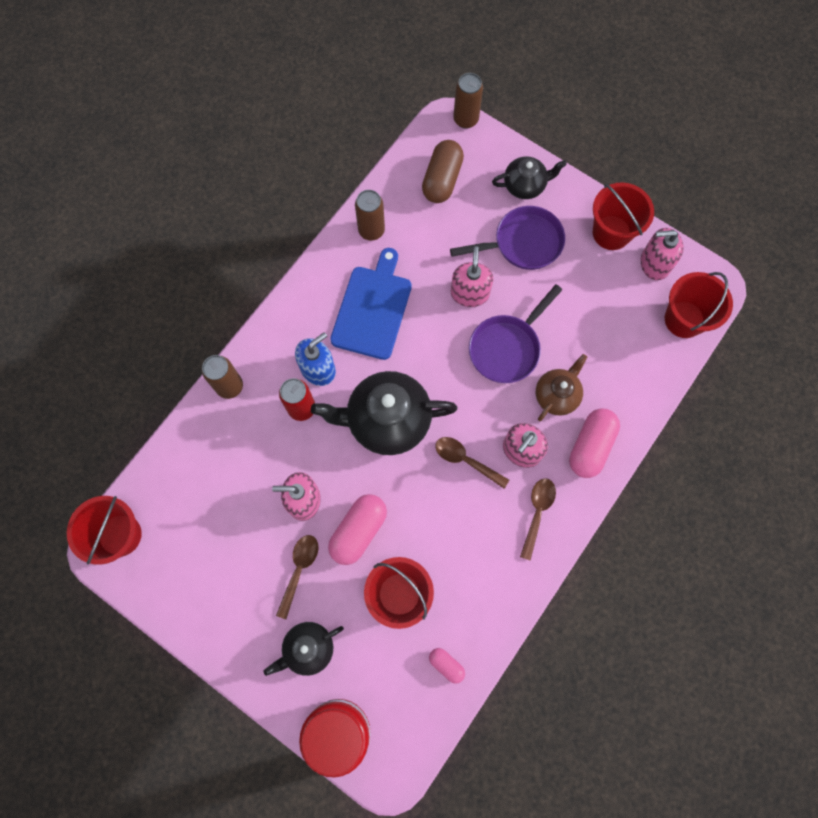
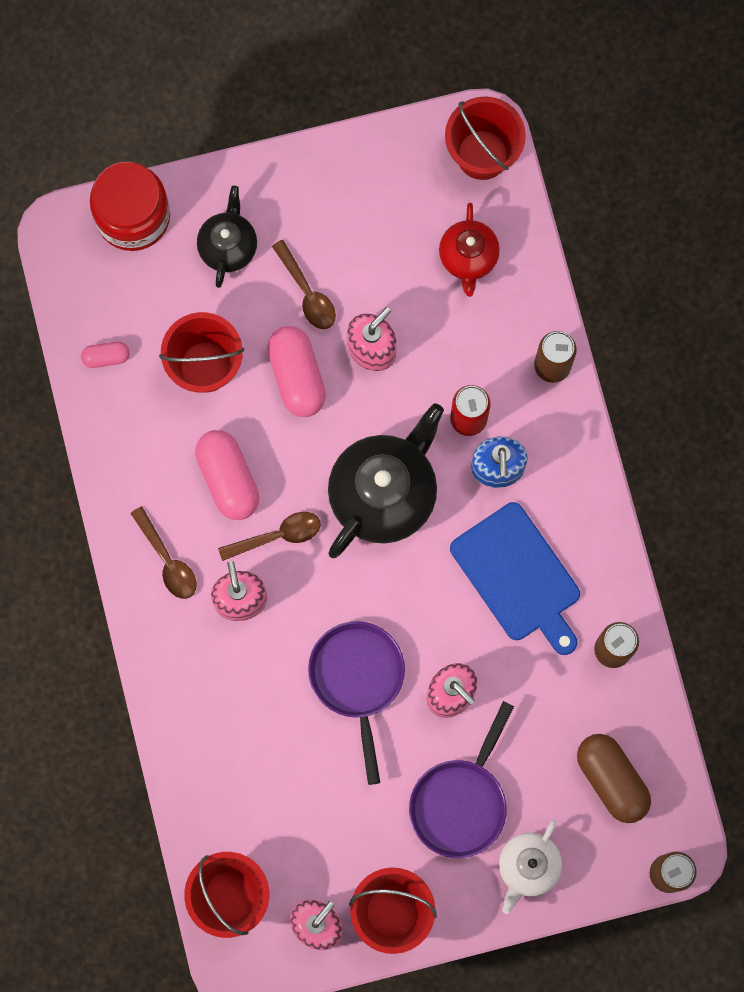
camera: 130 degrees right, 5 degrees up
(197, 489) = (468, 257): none -> red teapot
(525, 185) = (528, 867): black teapot -> white teapot
(557, 395) = (265, 685): brown teapot -> none
(590, 446) = (185, 672): pink capsule -> pink capsule (228, 479)

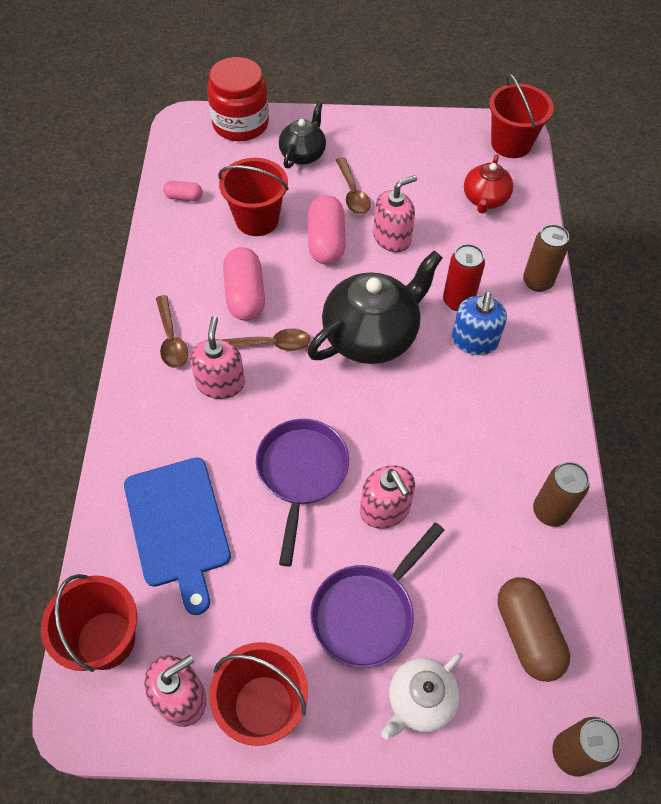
camera: 15 degrees right, 20 degrees down
(518, 576) = (473, 427): blue cutting board -> blue cutting board (178, 526)

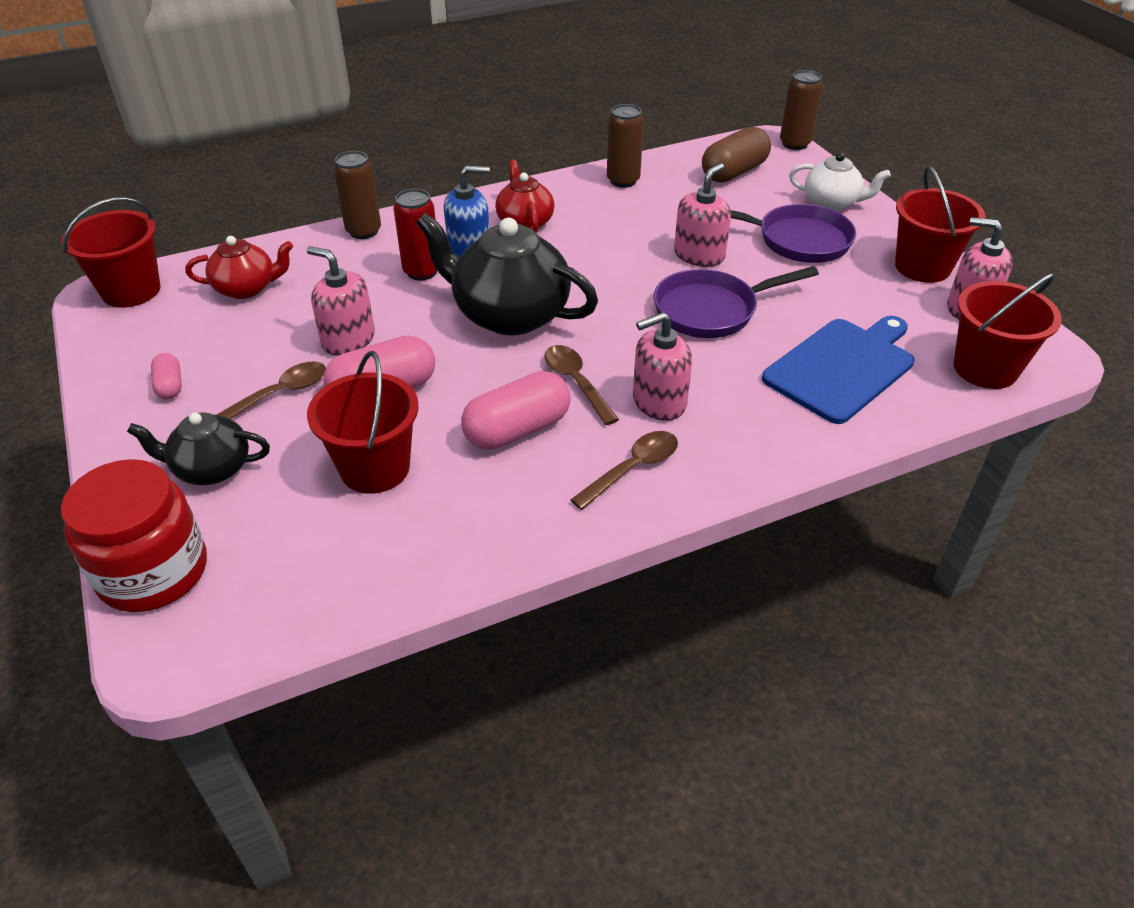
camera: 115 degrees left, 15 degrees down
(184, 197) = (365, 570): pink capsule -> pink capsule (170, 386)
(504, 396) = (524, 222): none -> red teapot

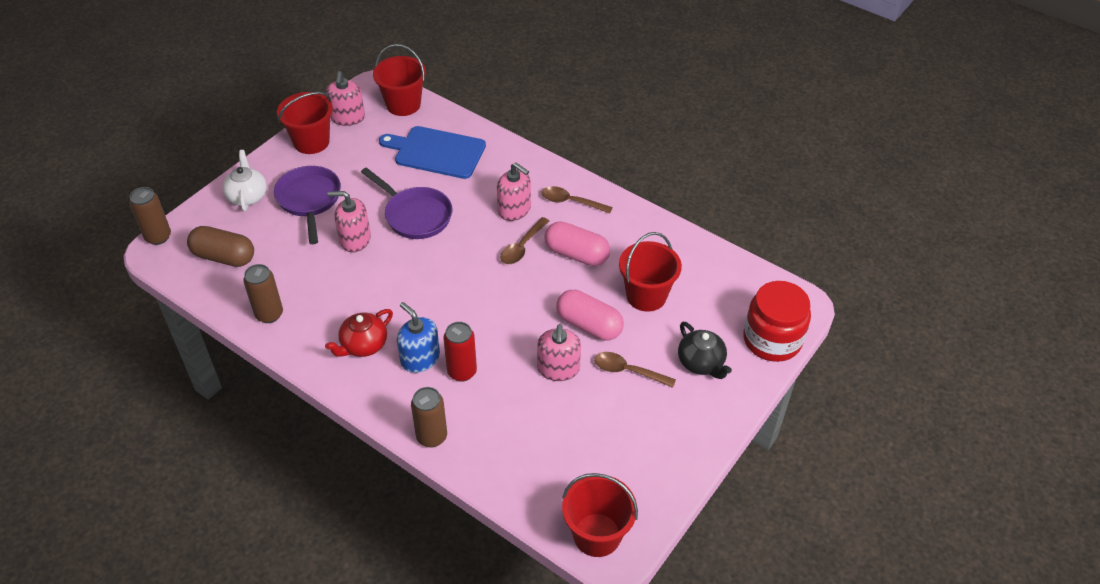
camera: 120 degrees left, 5 degrees up
(170, 386) = (662, 431): pink capsule -> none
(247, 288) = (545, 462): red teapot -> none
(509, 314) = (480, 303): black teapot -> none

